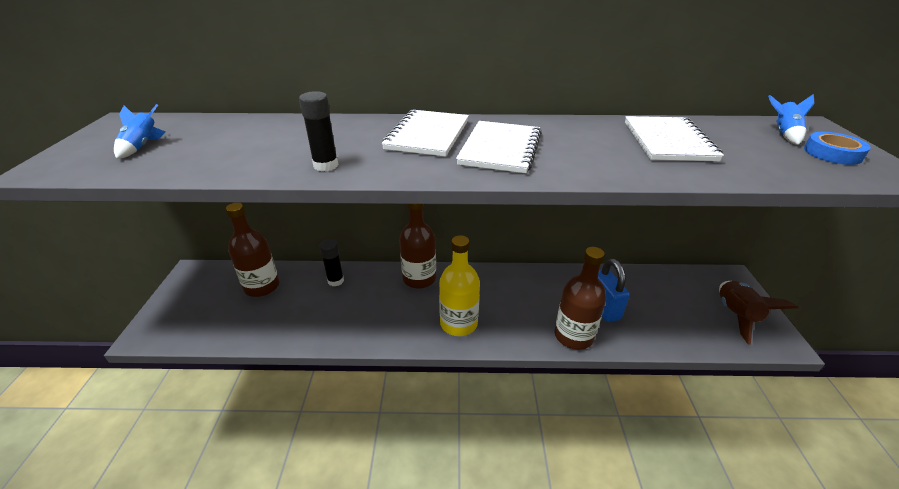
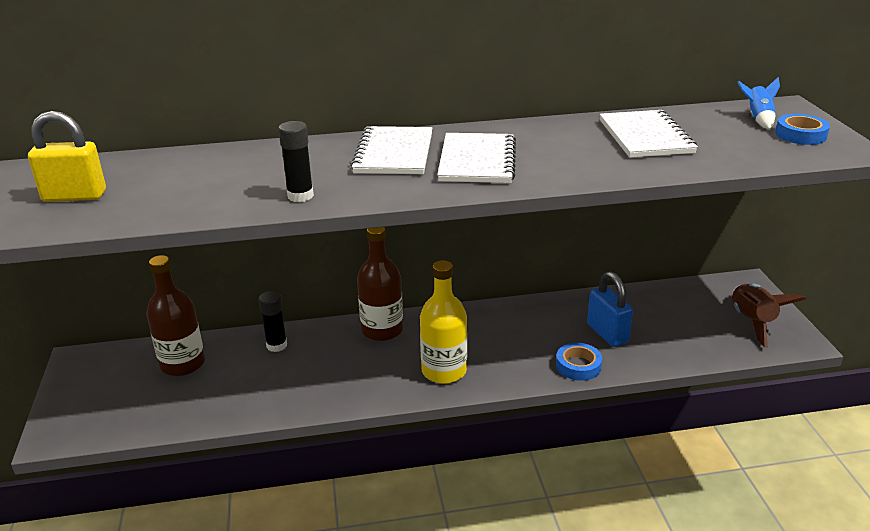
camera: 10 degrees left, 5 degrees down
(142, 146) = (74, 196): blue rocket -> yellow padlock
(573, 336) = (578, 366): brown bottle -> blue tape

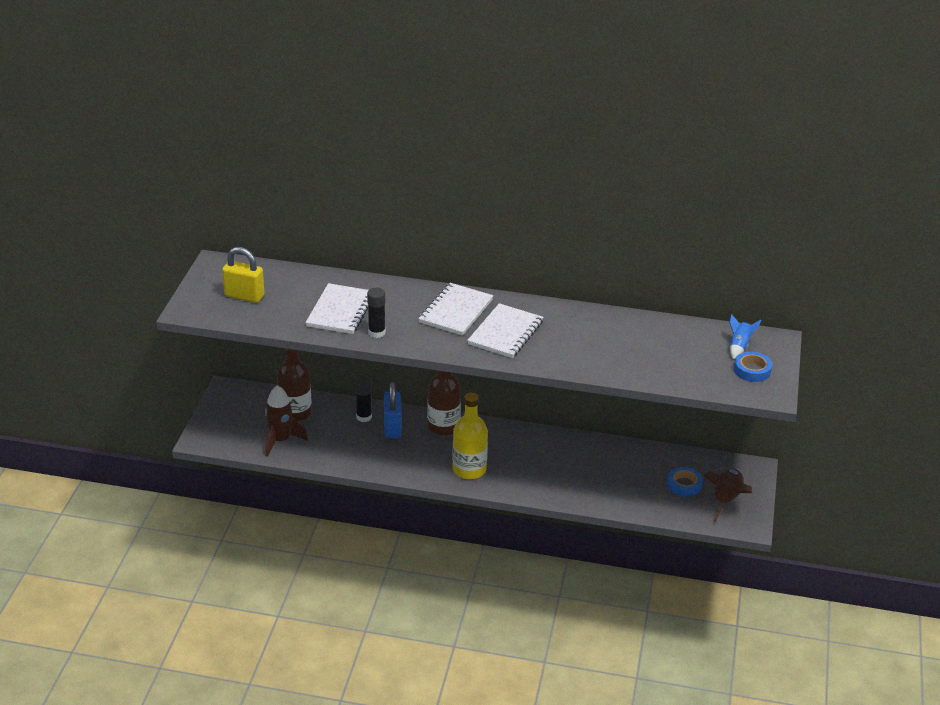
camera: 20 degrees right, 5 degrees up
(175, 404) = (280, 440): none -> brown rocket
(578, 366) = (566, 493): blue tape -> blue tape (684, 485)
(607, 333) = (606, 476): blue padlock -> blue padlock (392, 427)
(645, 137) = (639, 342): white notebook -> white notebook (340, 311)

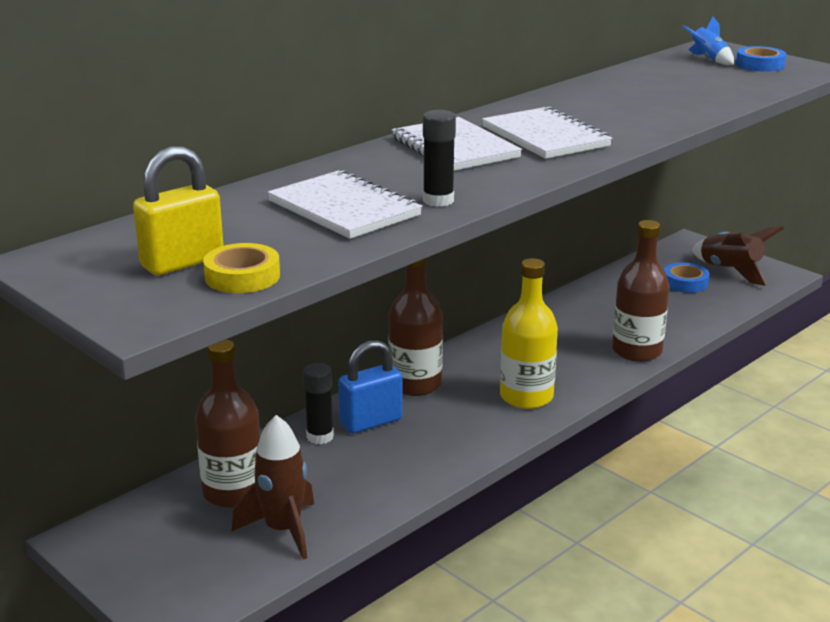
camera: 55 degrees left, 10 degrees down
(245, 316) = (242, 276): none -> yellow tape
(392, 427) = (371, 422): blue padlock -> blue padlock turned 60 degrees counterclockwise
(565, 493) = (637, 351): none -> brown bottle

